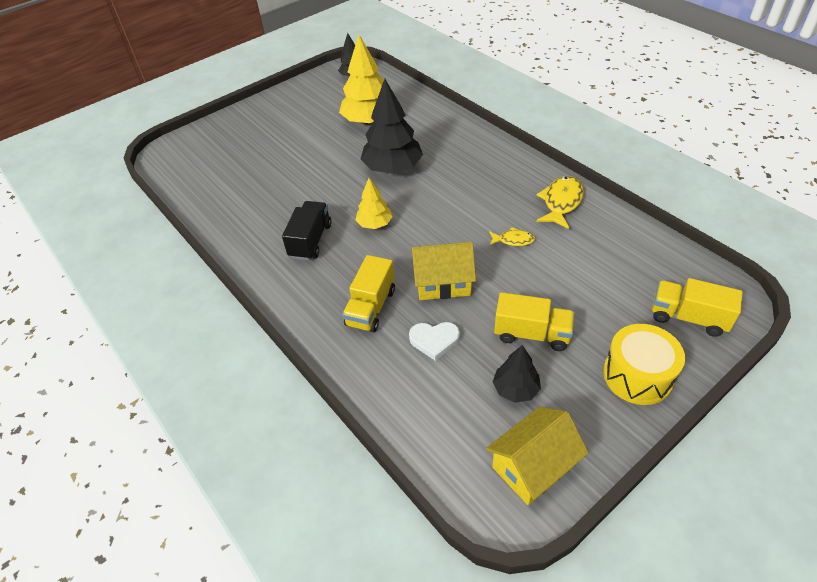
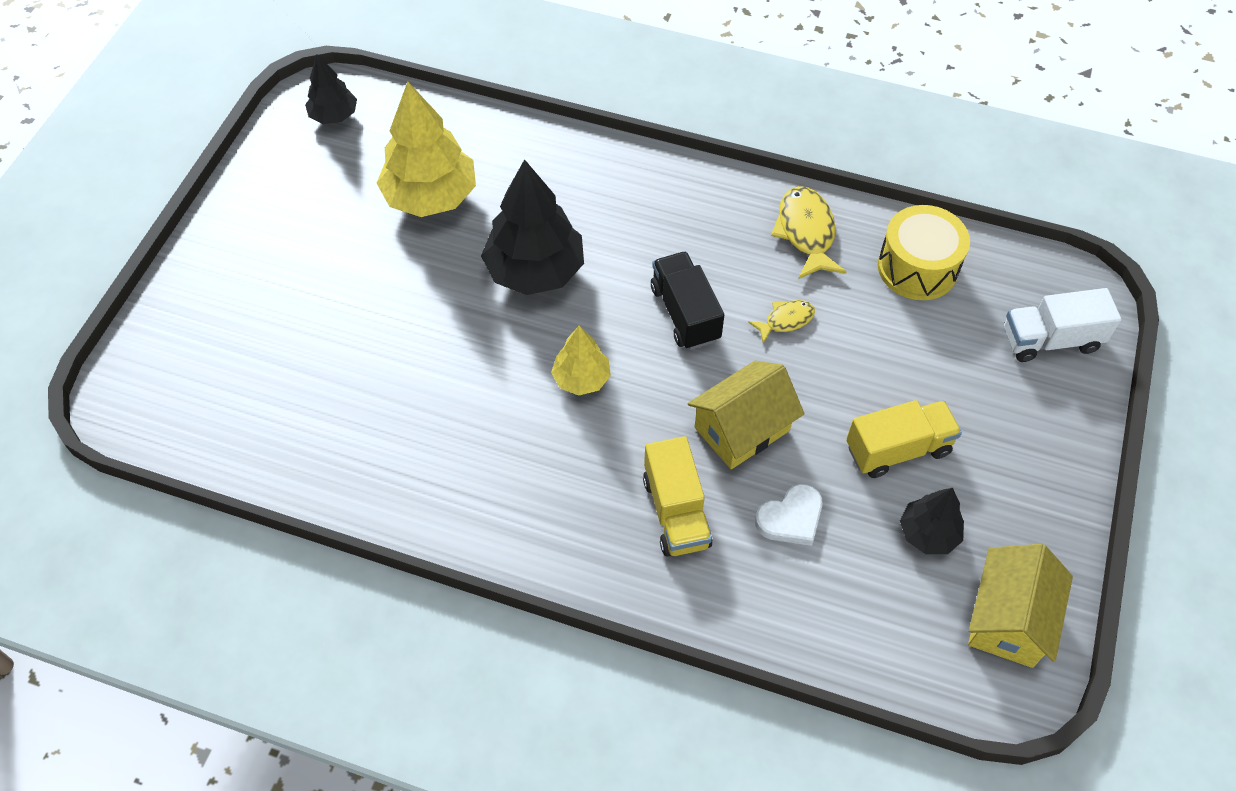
camera: 35 degrees left, 10 degrees up
(310, 241) = (509, 449): black truck -> black truck (685, 313)
(637, 375) = (1043, 445): yellow drum -> yellow drum (917, 267)
(688, 317) = (1050, 340): yellow truck -> white truck

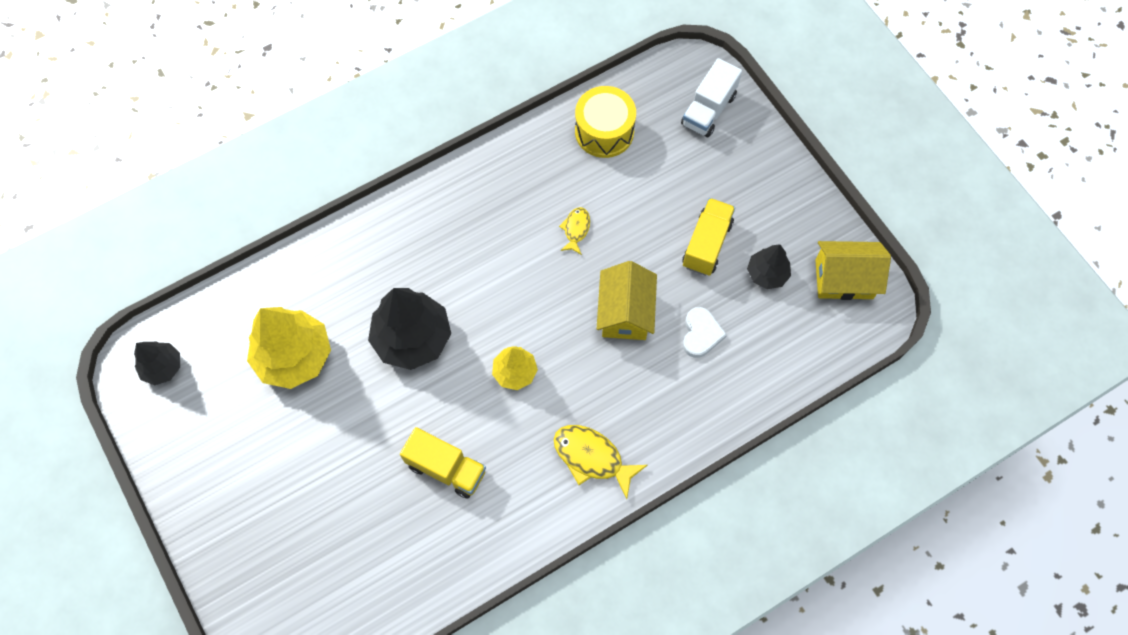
camera: 50 degrees left, 10 degrees up
(676, 512) = (646, 390): yellow truck -> yellow truck (446, 468)
(685, 313) = (522, 279): black truck -> none
(806, 232) = (527, 167): yellow fish -> yellow fish (592, 458)
(1008, 619) = (844, 279): yellow house -> yellow house turned 60 degrees counterclockwise

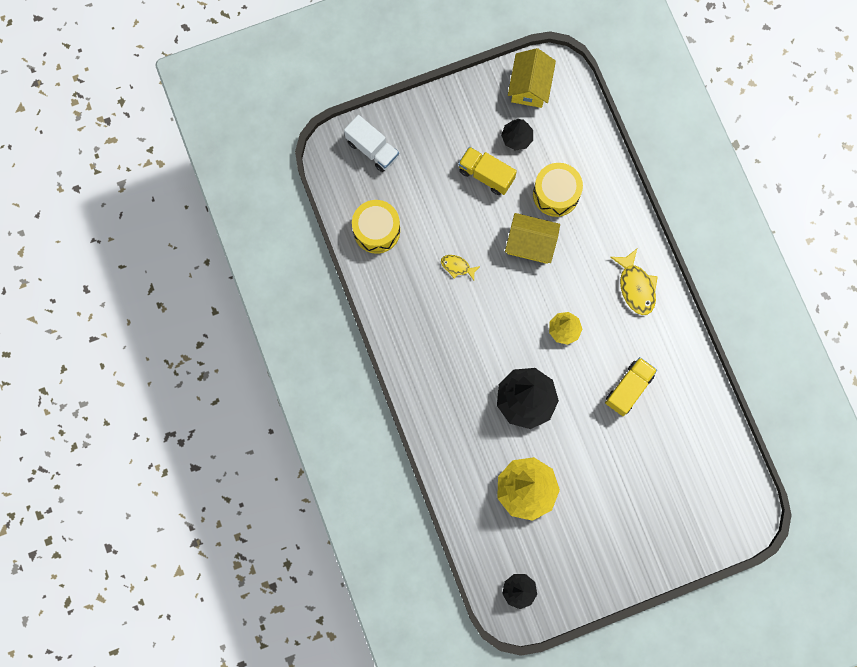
camera: 80 degrees left, 10 degrees up
(592, 458) = (636, 286): yellow fish -> yellow fish turned 60 degrees counterclockwise
(701, 334) = (556, 194): white heart -> yellow drum

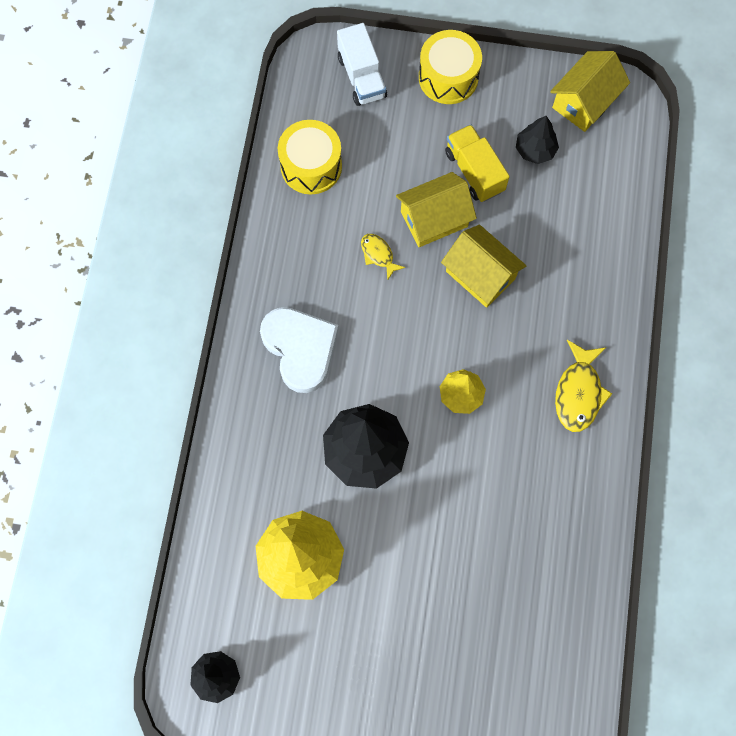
camera: 30 degrees right, 5 degrees down
(445, 358) = (300, 349): none -> white heart
(479, 222) = (434, 219): none -> yellow house
(556, 194) = (544, 235): yellow drum -> yellow drum (448, 77)
(628, 389) = (498, 509): yellow truck -> none

